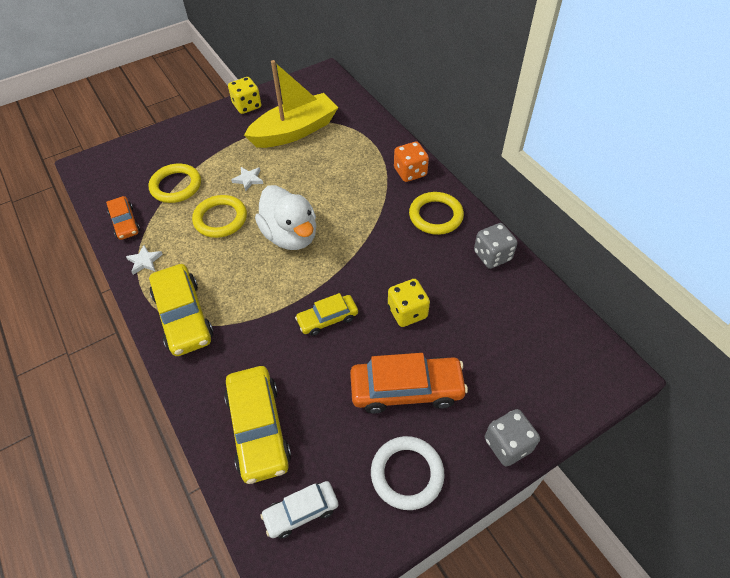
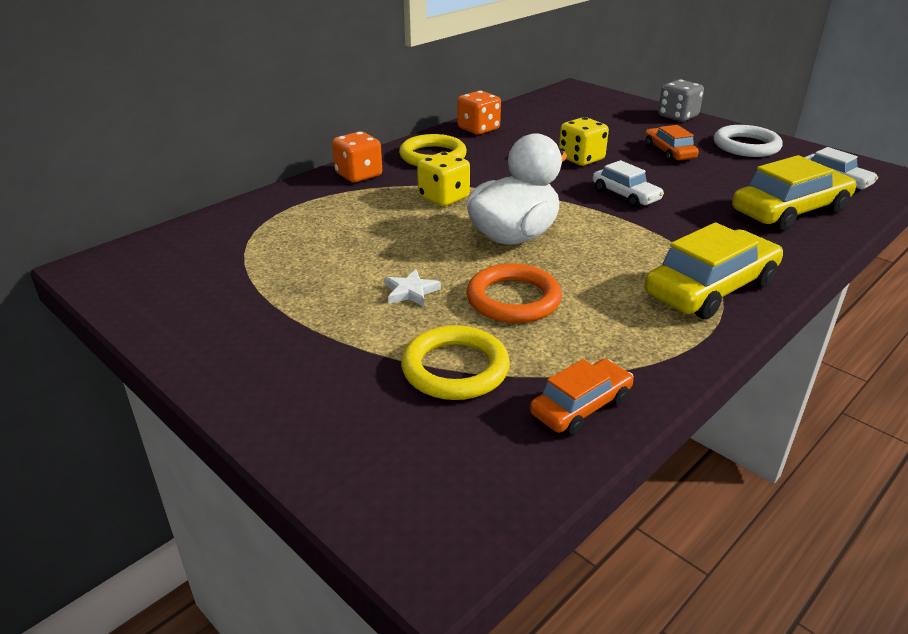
camera: 105 degrees left, 20 degrees down
(145, 261) = (648, 353): white star -> none
(220, 219) = (513, 299): yellow ring -> orange ring
(247, 106) = (188, 337): yellow dice -> yellow dice (443, 198)
(294, 131) = (273, 270): yellow boat -> none
(327, 319) = (625, 195): yellow car -> white car
(406, 389) = (669, 152): orange car -> orange car, size x0.59
(492, 256) = (478, 129): grey dice -> orange dice

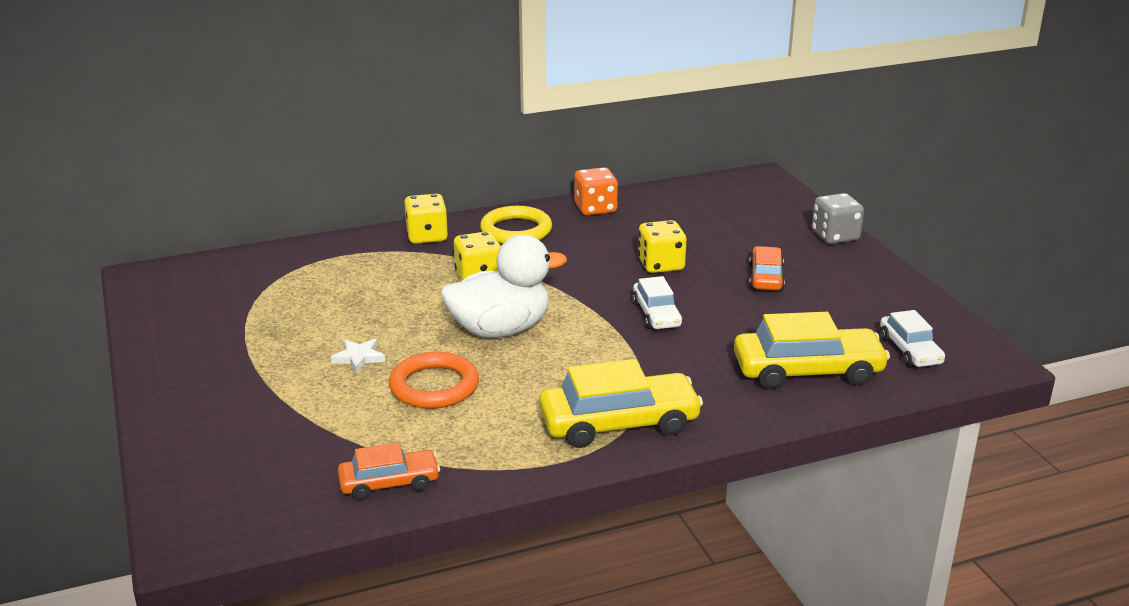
camera: 25 degrees right, 5 degrees down
(358, 175) = (427, 236): orange dice -> yellow dice
(455, 368) = (327, 428): yellow ring -> none
(746, 146) = (866, 288): white ring -> none

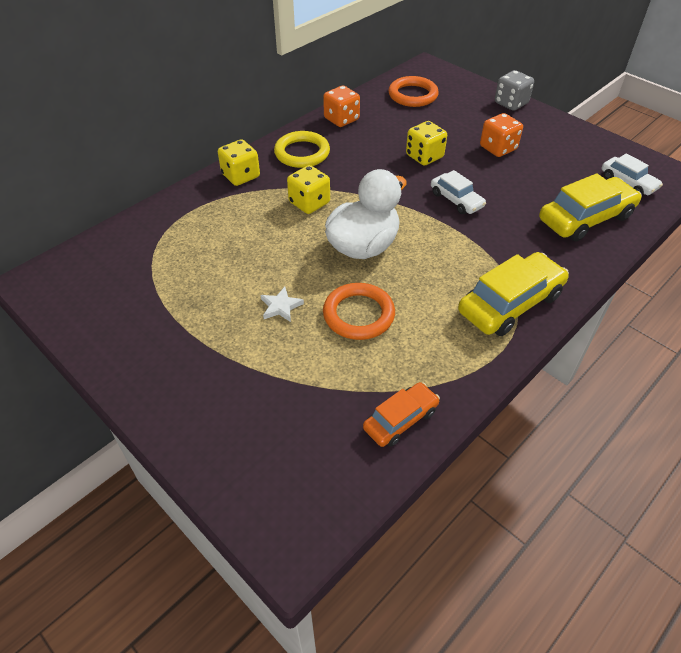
camera: 25 degrees left, 20 degrees up
(710, 203) = (413, 95): none -> orange ring
(766, 277) = (498, 148): orange car -> orange dice

